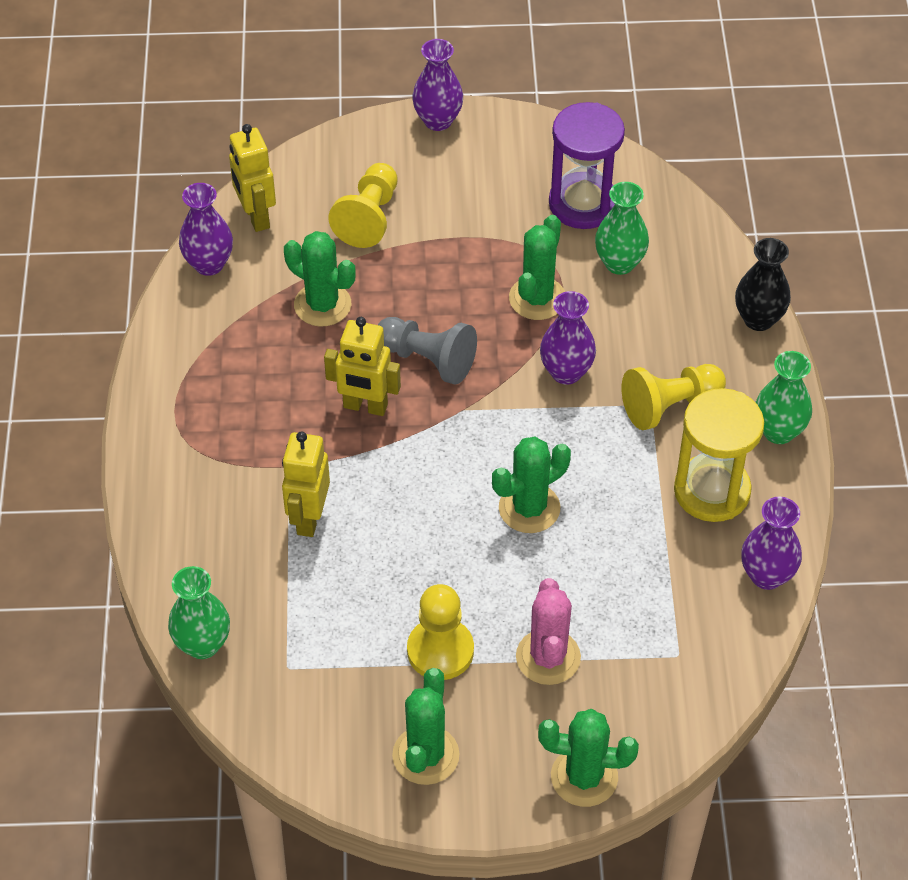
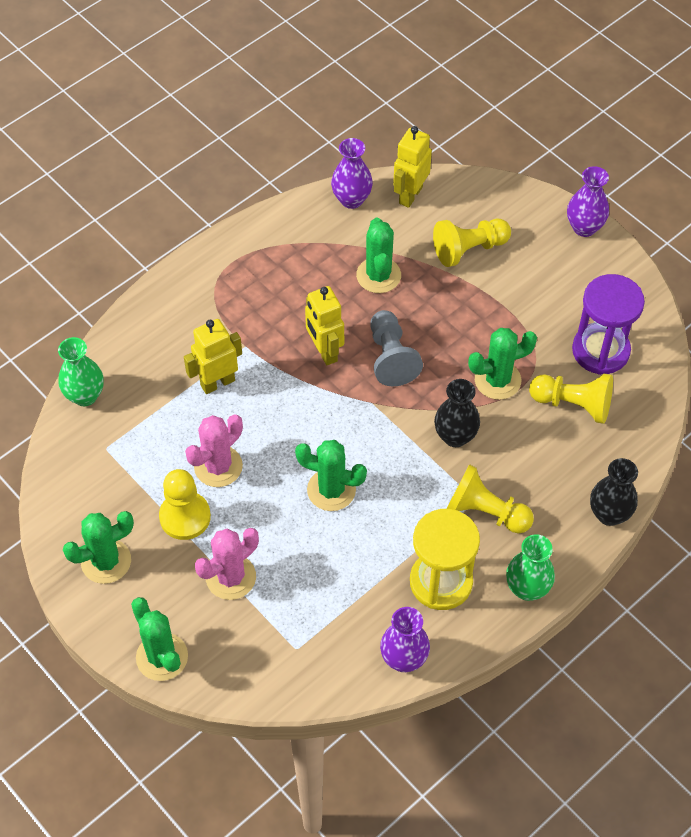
camera: 50 degrees right, 5 degrees up
(409, 583) = (218, 466): none -> pink cactus
(566, 372) = (455, 436): purple vase -> black vase
(619, 263) = (573, 404): green vase -> yellow pawn

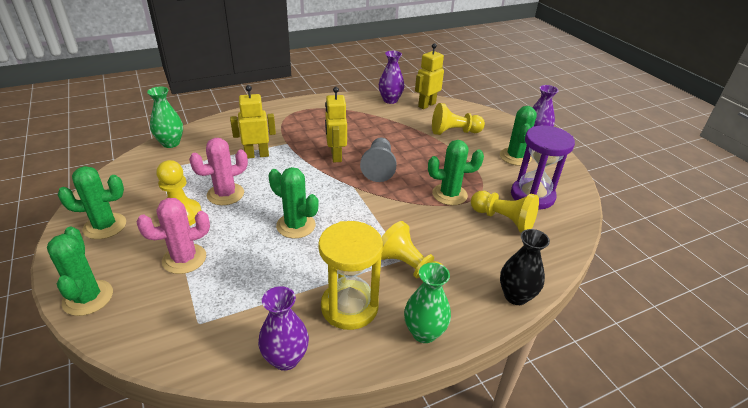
camera: 15 degrees right, 20 degrees down
(378, 275) = (390, 131): green cactus -> green cactus (515, 157)
(455, 436) = (405, 217): black vase -> none

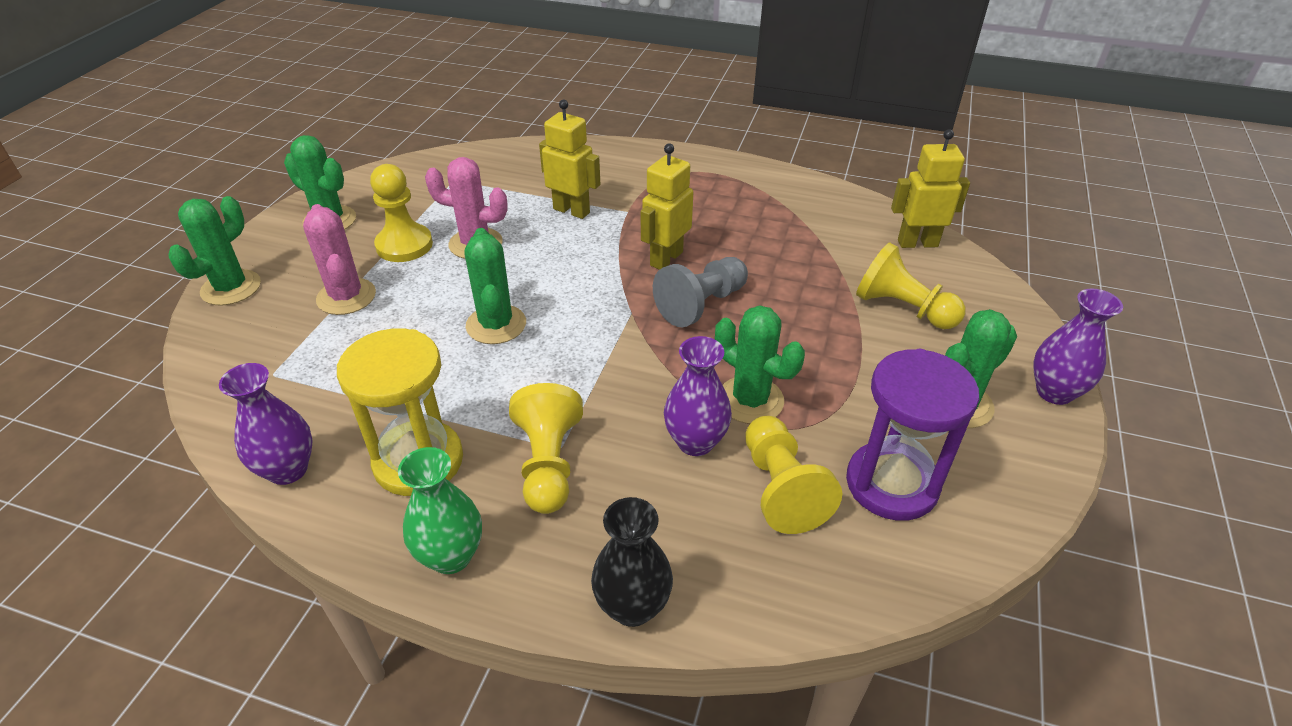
camera: 45 degrees right, 5 degrees up
(170, 143) = (501, 153): green vase -> none
(184, 259) = (346, 297): pink cactus -> pink cactus turned 45 degrees clockwise
(390, 100) = (863, 210): purple vase -> purple vase (695, 442)

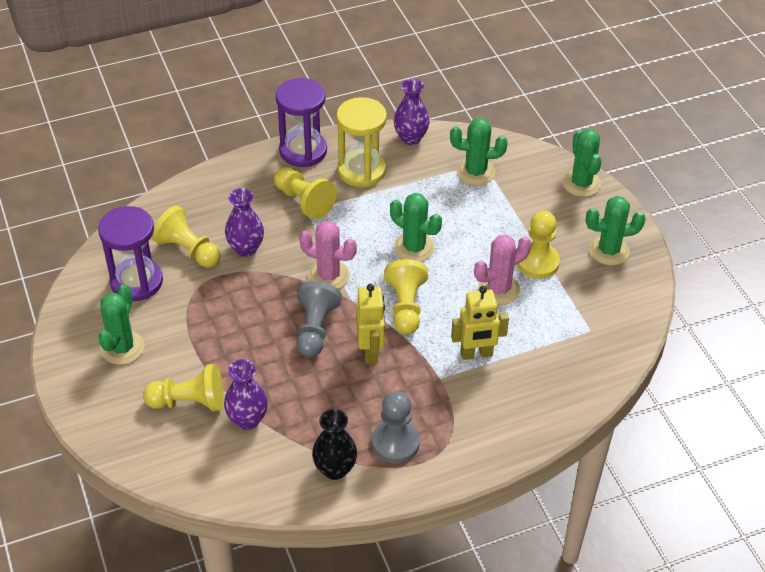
camera: 140 degrees right, 5 degrees up
(346, 297) = (515, 215): pink cactus -> pink cactus (328, 275)
(451, 556) = (303, 151): green vase -> purple hourglass
(583, 276) = (405, 307): none -> yellow pawn
(632, 606) = (215, 175): black vase -> black vase (335, 469)
(721, 191) = (395, 443): none -> grey pawn
(750, 400) = (236, 285): green cactus -> green cactus (475, 172)
(917, 243) = (212, 476): yellow robot -> none
(1054, 392) = (69, 389): purple vase -> purple vase (247, 420)

